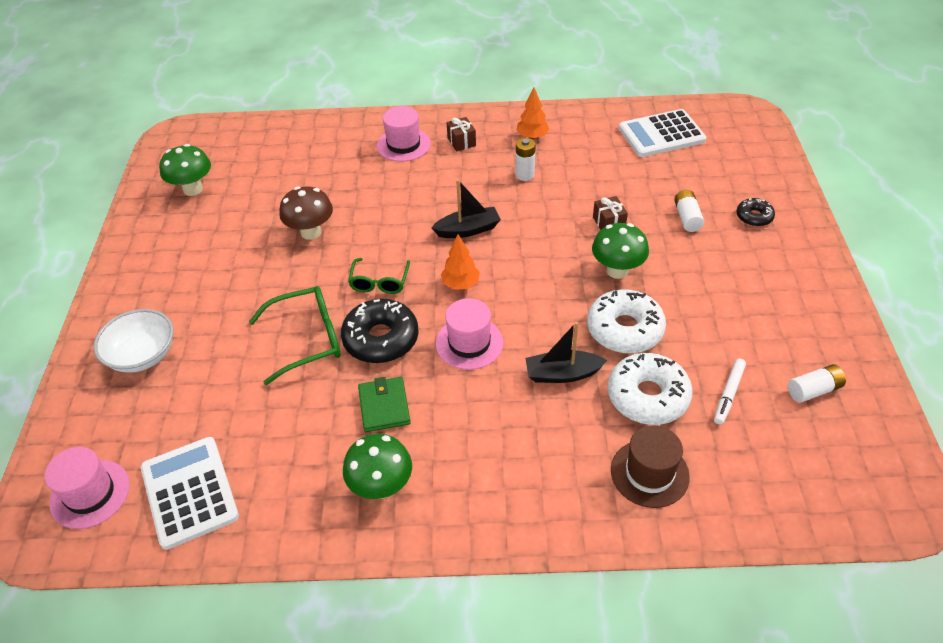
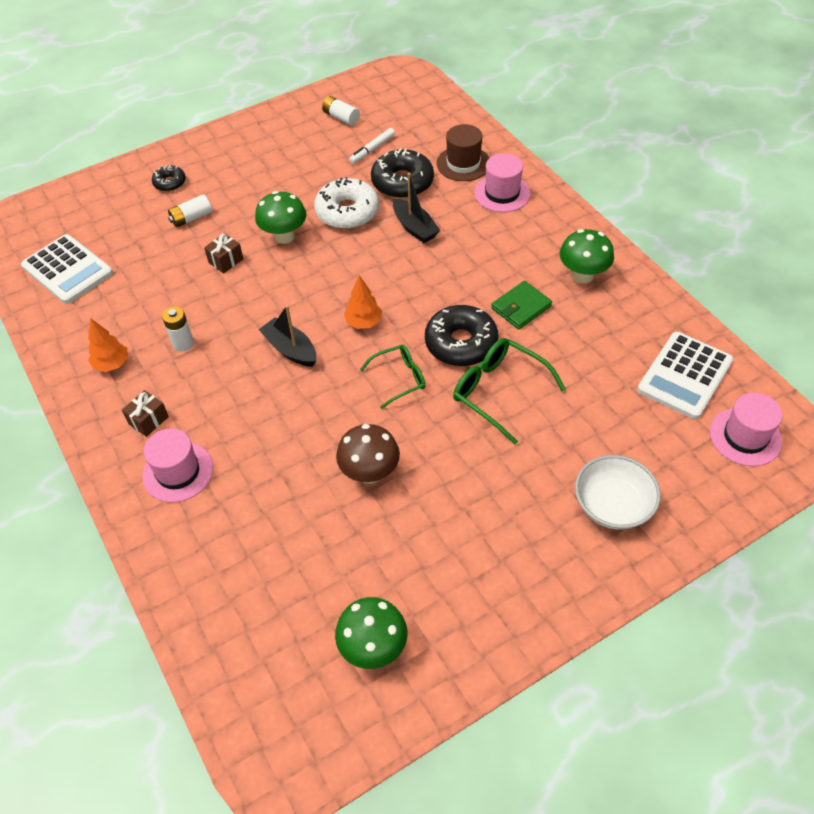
camera: 120 degrees left, 5 degrees up
(469, 343) = (424, 288): pink hat -> pink hat (502, 193)
(647, 396) = (402, 182): white donut -> black donut
(728, 394) = (372, 149): white marker -> white marker turned 135 degrees clockwise

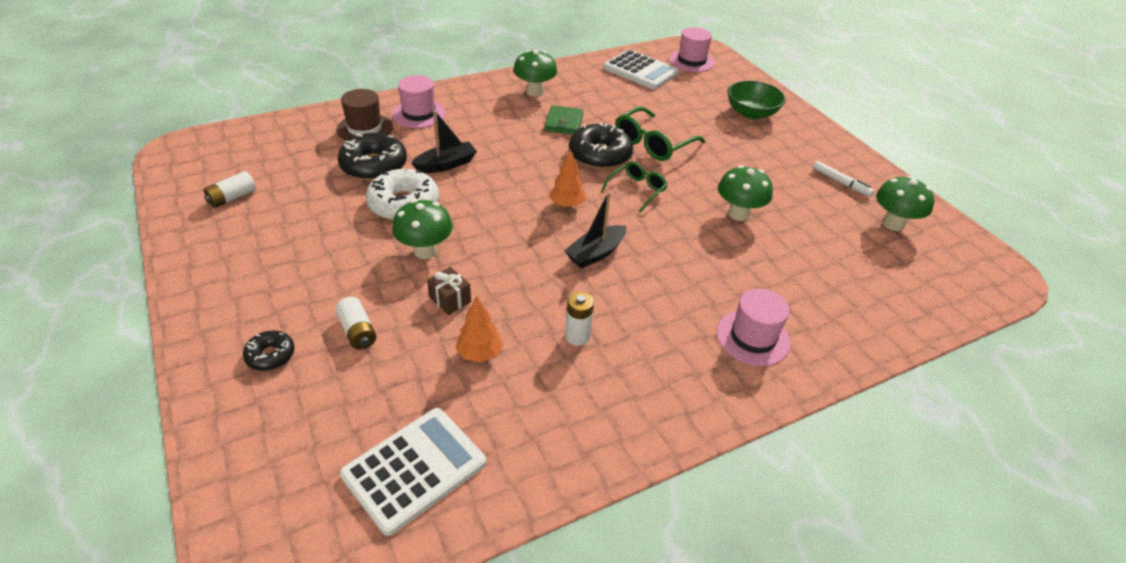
camera: 90 degrees left, 10 degrees down
(112, 364) = (603, 403): orange tree -> orange tree (479, 354)
(148, 420) = (688, 364): brown gift -> none
(370, 473) = (738, 214): brown mushroom -> green mushroom
(372, 149) = (307, 180): white marker -> white marker (841, 182)
(399, 378) = (637, 190): green glasses -> green glasses turned 60 degrees clockwise
(521, 307) = (564, 123): green wallet -> green wallet turned 45 degrees clockwise
(612, 505) = (751, 113): white bowl -> green bowl

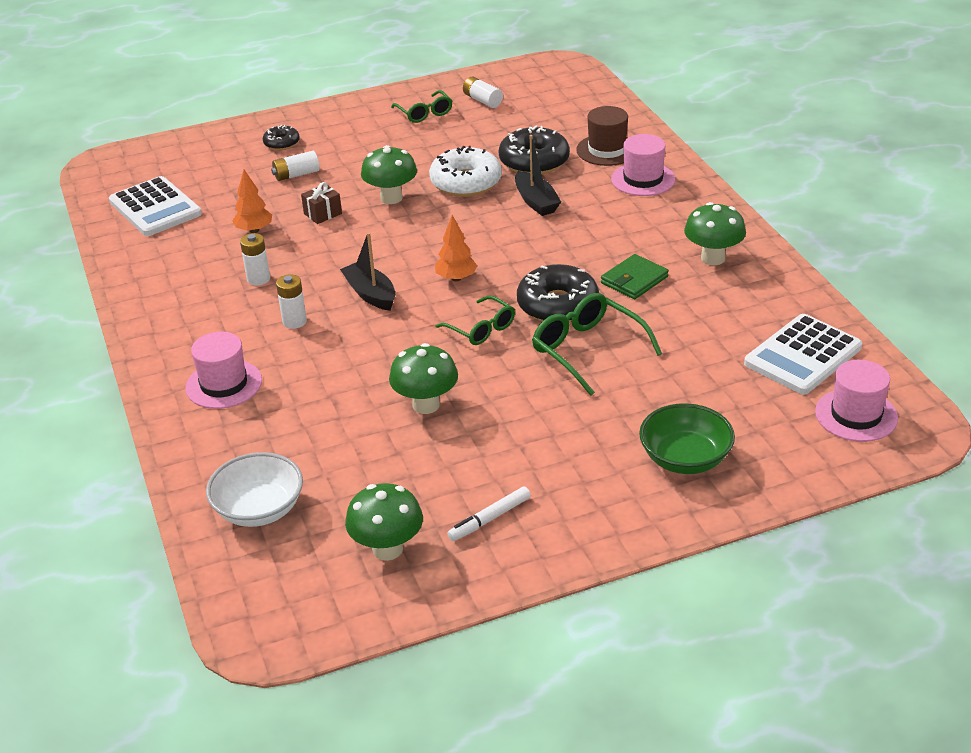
camera: 100 degrees right, 5 degrees down
(243, 237) = (424, 113): none -> green glasses
(564, 123) = (634, 280): green wallet -> green wallet turned 60 degrees counterclockwise
(646, 300) = (294, 321): none -> white battery
(893, 292) = (259, 509): none -> white bowl

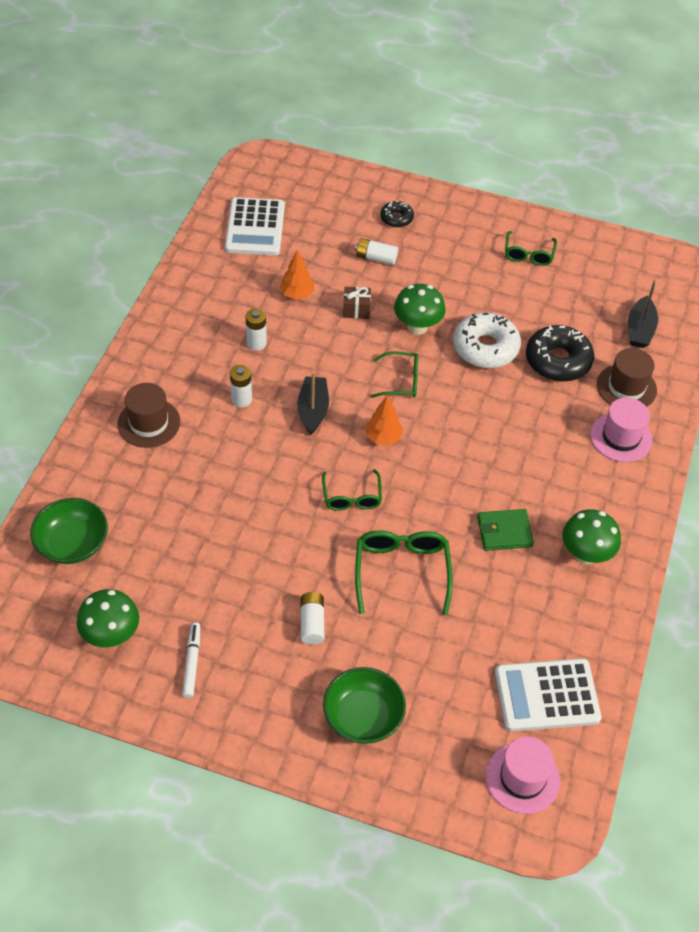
camera: 35 degrees right, 15 degrees up
(224, 384) = (149, 423): pink hat -> brown hat
(259, 509) = (72, 544): white bowl -> green bowl
(423, 236) = (401, 381): none -> green glasses
(426, 405) = (249, 537): green mushroom -> none
(482, 100) = (586, 269): white battery -> white battery (312, 623)
(489, 519) = (192, 662): white marker -> white marker turned 90 degrees clockwise
(536, 202) = (516, 403): black boat -> black boat (640, 330)
(557, 305) = (425, 514): black donut -> none

